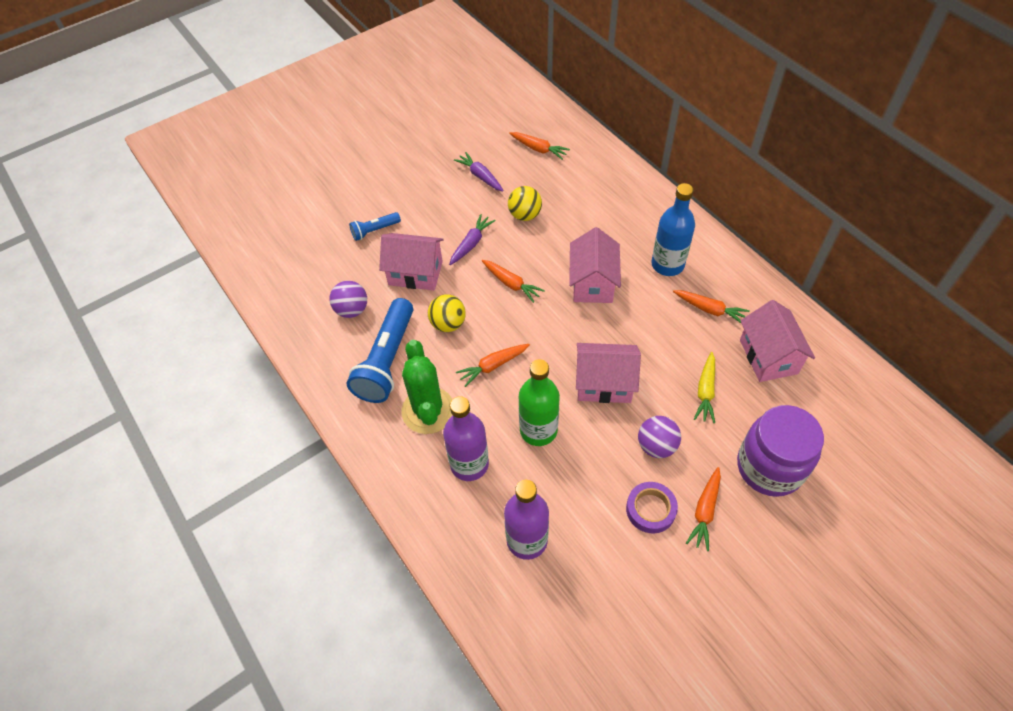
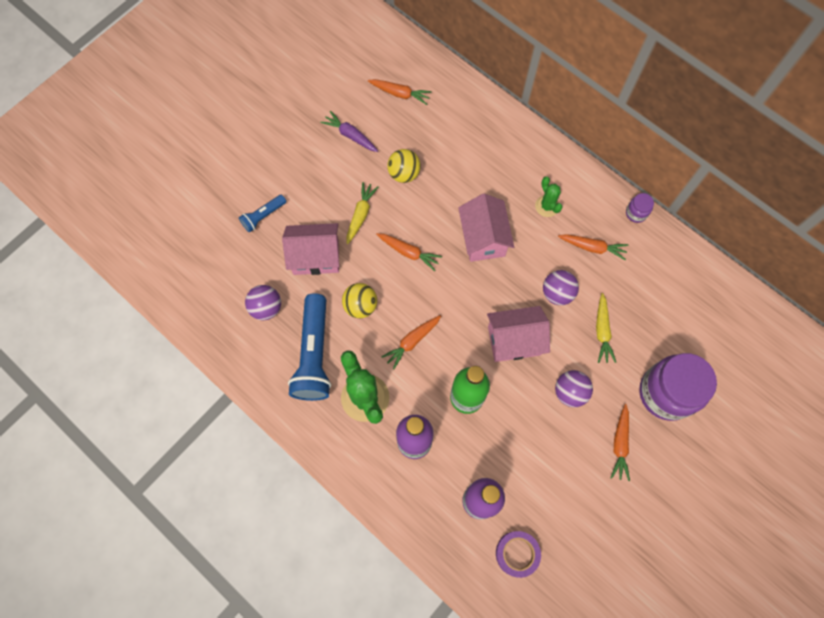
camera: 15 degrees left, 15 degrees up
(471, 244) = (360, 215): purple carrot -> yellow carrot
(650, 509) = (575, 452): purple tape -> purple tape (517, 554)
(662, 346) = (557, 293): none -> purple ball
(667, 264) = (547, 206): blue bottle -> green cactus
(764, 285) = (636, 213): none -> purple jar
(768, 356) = (650, 286): pink house -> none

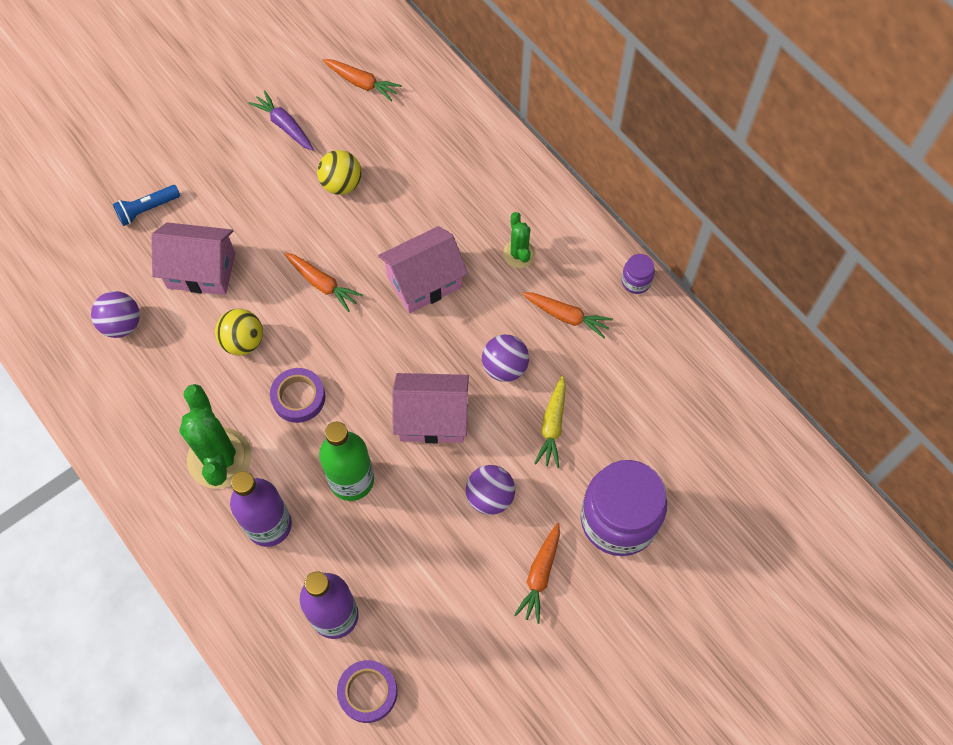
camera: 10 degrees right, 5 degrees down
(314, 354) = (168, 393): blue flashlight -> none
(360, 215) = (272, 227): yellow carrot -> none
(412, 341) = (298, 397): orange carrot -> purple tape
(483, 238) = (424, 282): pink house -> pink house turned 60 degrees clockwise

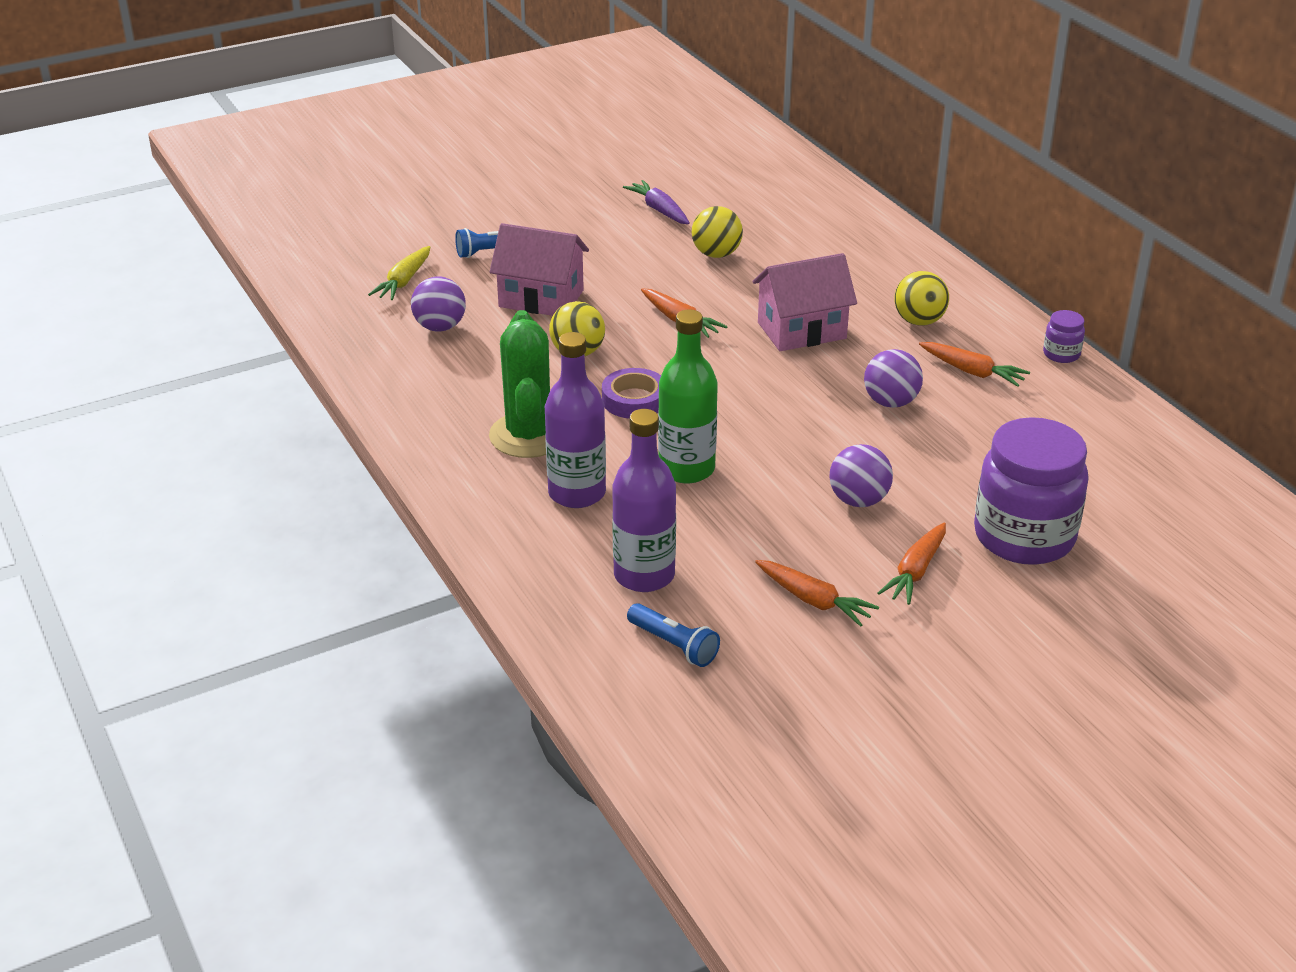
camera: 10 degrees right, 30 degrees down
(362, 83) = (752, 189): orange carrot -> orange carrot (813, 600)
(368, 692) = (674, 645): purple tape -> blue flashlight
(432, 418) = (795, 432): pink house -> none
(519, 254) = (919, 321): green cactus -> yellow ball
(552, 425) = (945, 453): yellow carrot -> yellow carrot (404, 281)

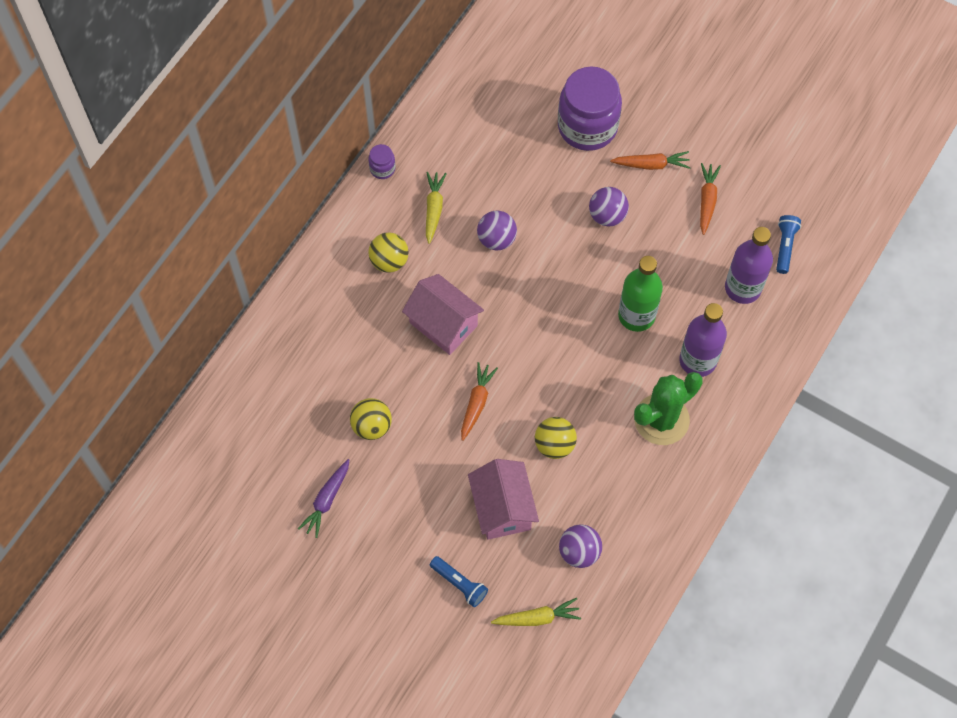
camera: 120 degrees left, 30 degrees up
(634, 400) = (585, 381): purple tape -> none
(972, 372) = (433, 209): orange carrot -> yellow carrot

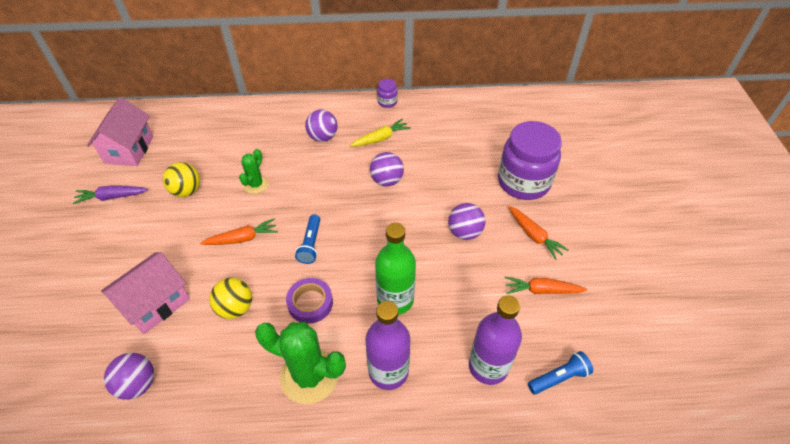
camera: 55 degrees right, 15 degrees down
(389, 261) = (323, 137): yellow ball -> purple ball
(412, 358) = (256, 185): none -> green cactus
(443, 324) = (295, 187): pink house -> pink house (129, 149)
(459, 584) = (70, 312): blue flashlight -> blue flashlight (310, 244)
(537, 618) = (55, 387): yellow carrot -> none
(592, 383) = (310, 303): none -> purple tape
(707, 200) = (542, 290): orange carrot -> orange carrot turned 150 degrees counterclockwise

